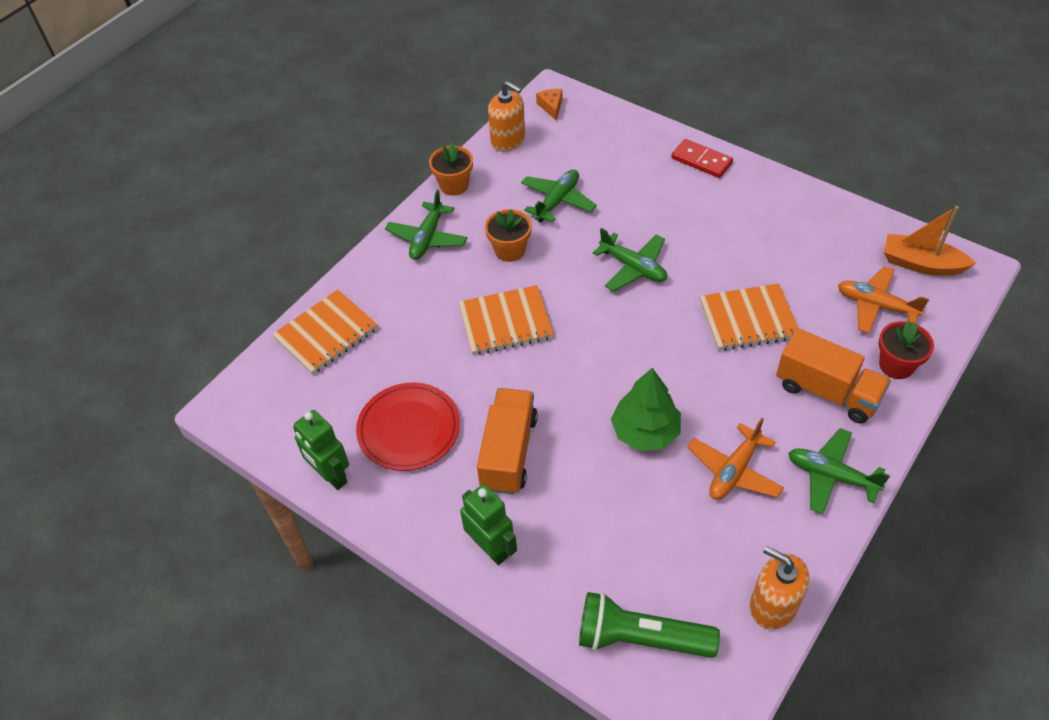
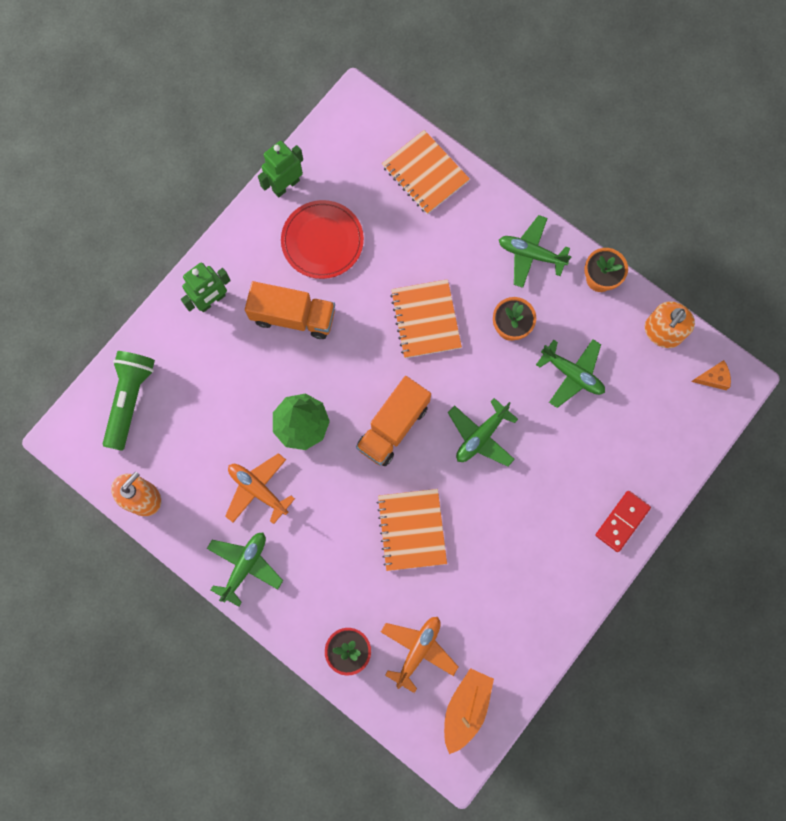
camera: 90 degrees right, 25 degrees up
(827, 391) = (327, 582): orange truck -> orange truck (393, 426)

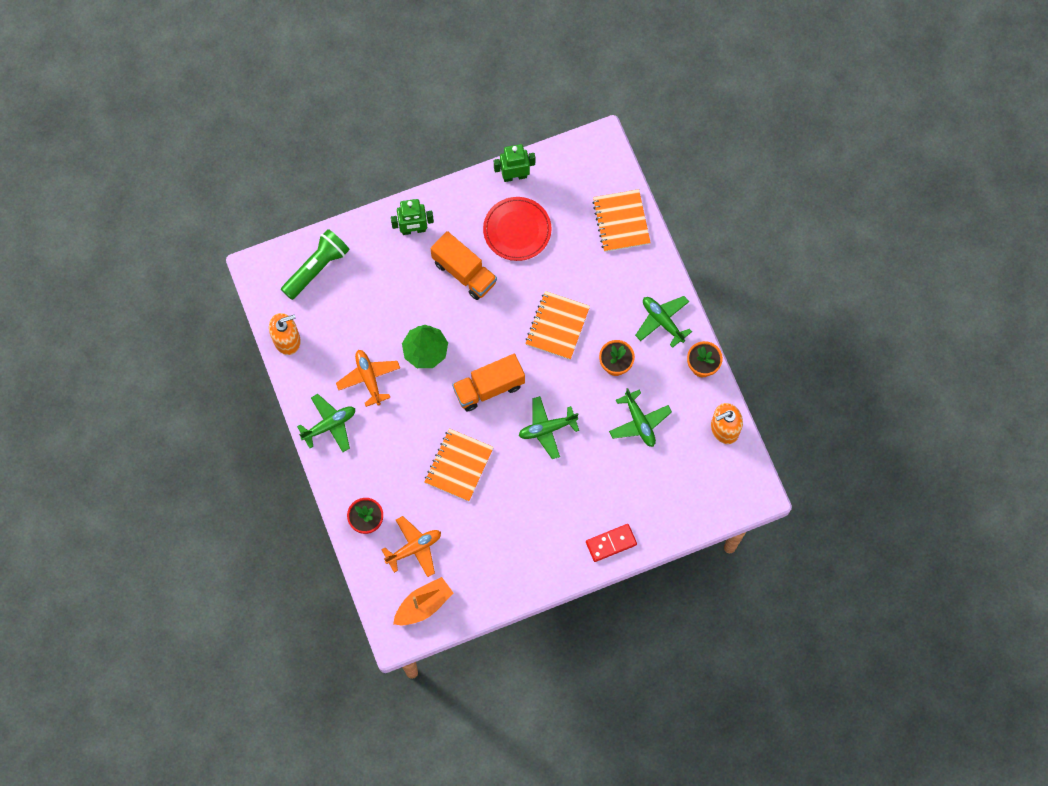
camera: 30 degrees right, 5 degrees down
(713, 378) = (741, 481): orange cheese -> none

